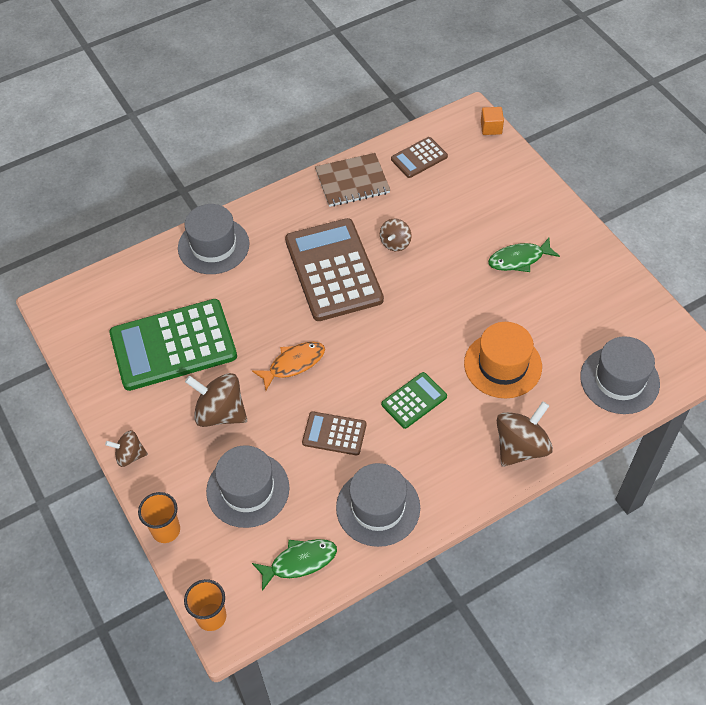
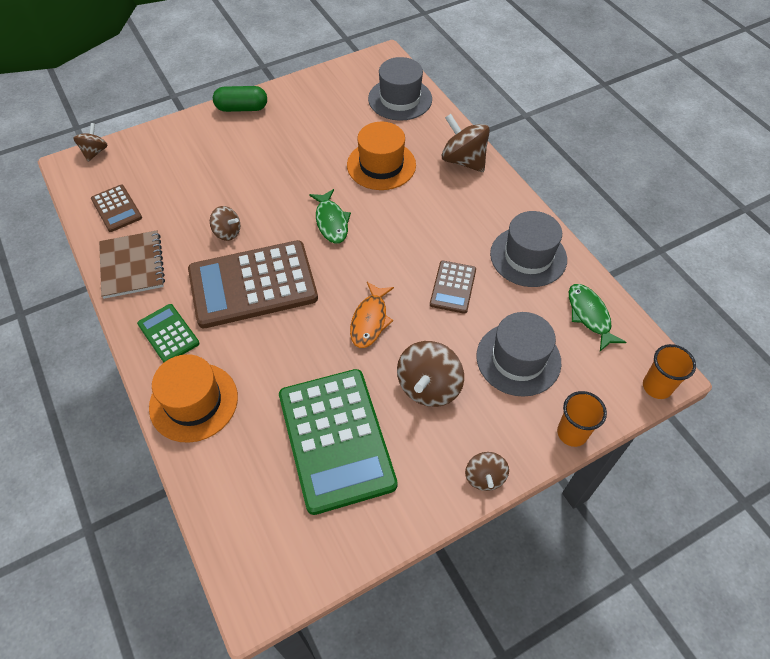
camera: 90 degrees left, 0 degrees up
(213, 246) = (193, 402): grey hat -> orange hat
(293, 364) = (370, 320): orange fish -> orange fish turned 135 degrees counterclockwise
(414, 400) = (416, 226): green calculator -> green calculator (168, 334)
(491, 128) = (95, 152): orange cube -> brown spinning top
(519, 259) = (266, 145): green fish -> green fish (331, 222)
(575, 231) = (242, 108): none -> green capsule

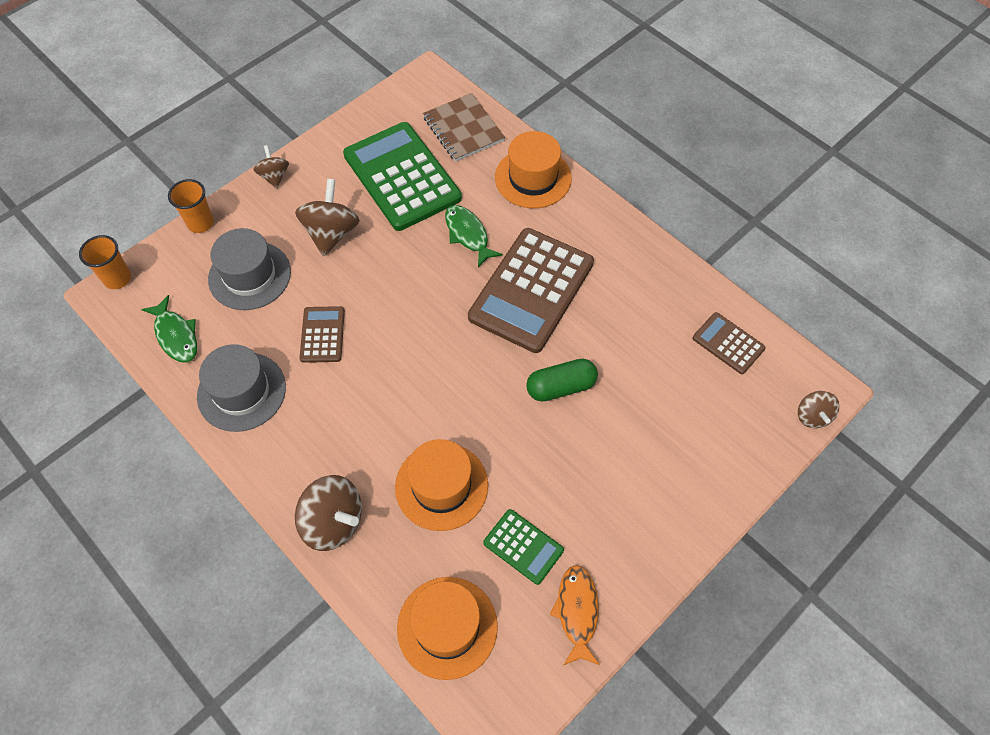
camera: 165 degrees right, 5 degrees up
(132, 266) = (665, 282): brown notebook -> brown notebook (463, 129)
(168, 334) = (587, 226): green calculator -> green calculator (523, 546)
(227, 232) = (588, 343): brown spinning top -> none
(242, 108) = (670, 544): green capsule -> green capsule (561, 387)
(253, 285) = (531, 290): brown calculator -> brown calculator turned 150 degrees clockwise
(331, 222) = (477, 384): green fish -> green fish (468, 234)
(370, 320) = (400, 280): orange fish -> orange fish (577, 612)
(400, 99) = (447, 627): grey hat -> orange hat

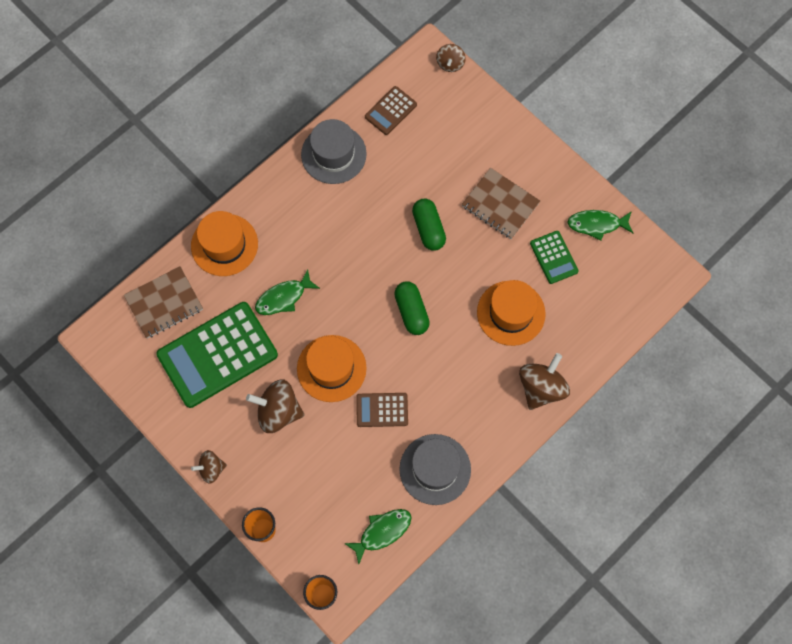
camera: 90 degrees left, 10 degrees up
(249, 275) = (322, 477): grey hat -> grey hat (333, 154)
(446, 366) = (411, 312): none -> green capsule
(447, 627) = (612, 306): orange hat -> orange hat (331, 368)
(523, 546) = (553, 257): green calculator -> green calculator turned 120 degrees clockwise
(531, 290) = (341, 248): brown calculator -> none
(577, 612) = (597, 224): orange fish -> green fish
(601, 476) = (500, 204): none -> brown notebook
(812, 416) = (450, 64): brown spinning top -> brown spinning top turned 105 degrees clockwise

